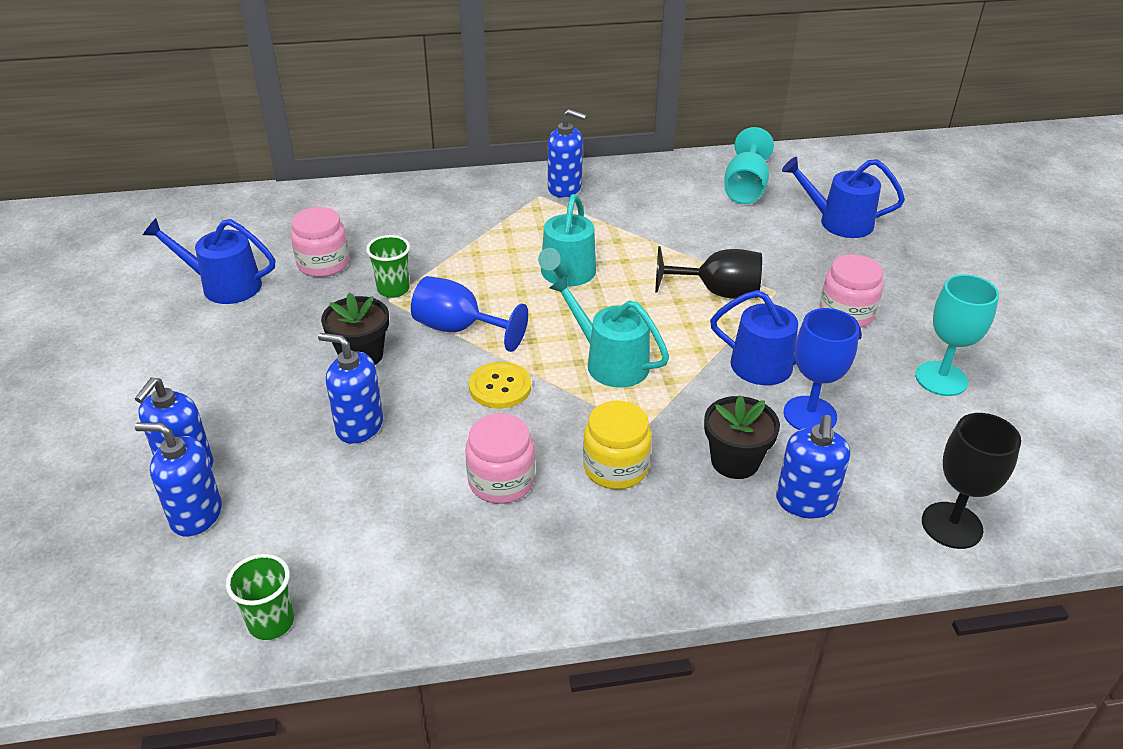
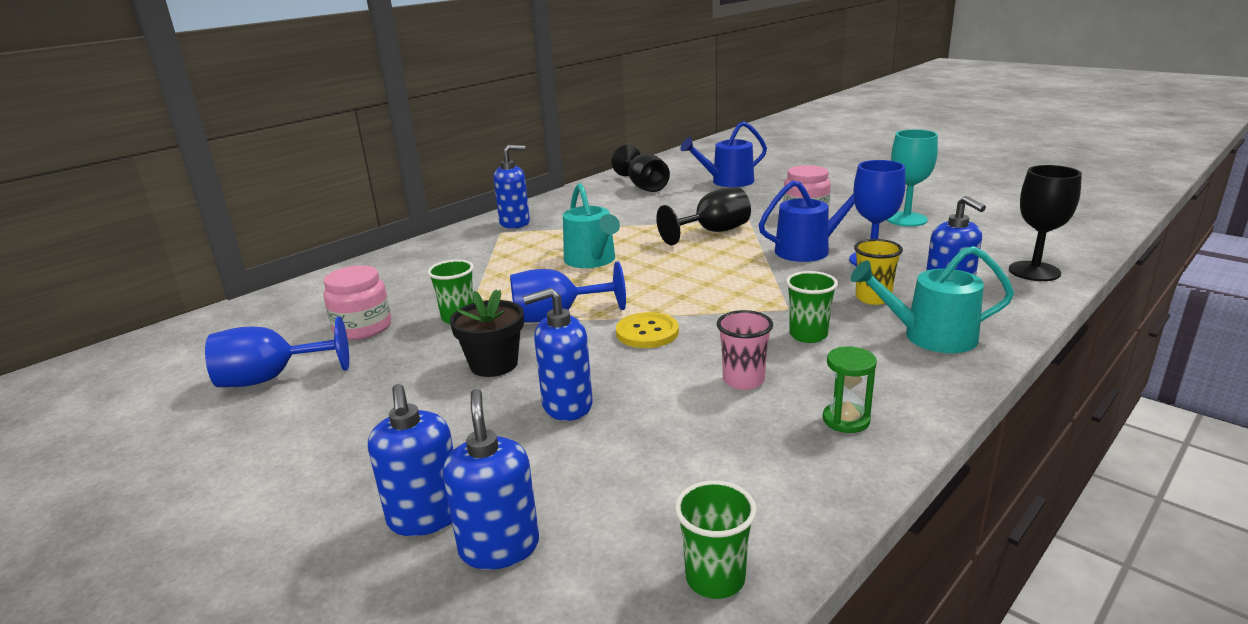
camera: 35 degrees left, 15 degrees down
(196, 515) = (499, 547): blue soap dispenser -> blue soap dispenser turned 105 degrees clockwise
(224, 285) = (271, 378): blue watering can -> blue goblet
(501, 481) = (743, 380): pink jar -> pink cup
(517, 567) = (846, 420): none -> green hourglass
(611, 362) = (705, 288): turquoise watering can -> turquoise watering can (931, 336)
(615, 467) = (808, 335): yellow jar -> green cup
(735, 461) = (873, 298): black flower pot -> yellow cup
(745, 188) = (644, 186): turquoise goblet -> black goblet

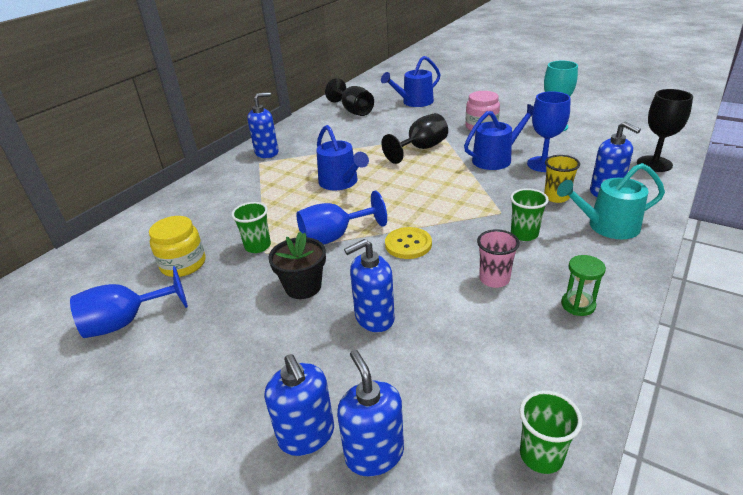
camera: 10 degrees left, 10 degrees up
(362, 328) = (183, 264): pink jar -> yellow jar
(592, 260) = (341, 182): turquoise watering can -> blue watering can

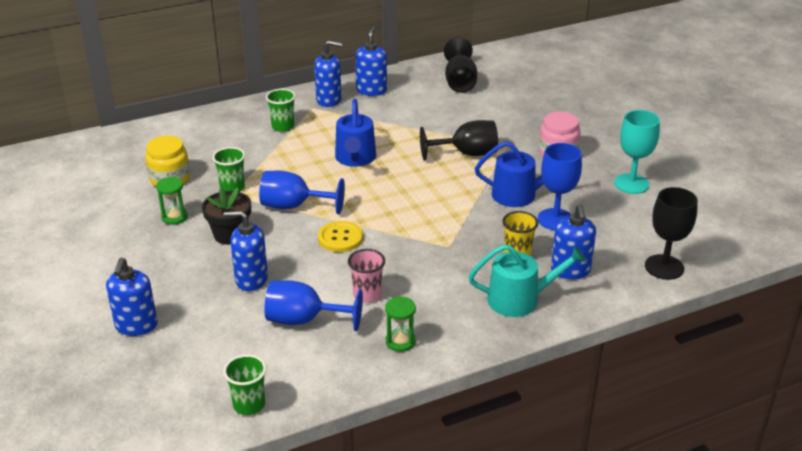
camera: 30 degrees right, 0 degrees up
(126, 322) = (100, 205): blue goblet -> blue goblet (304, 320)
(226, 296) = (174, 217): none -> green hourglass
(374, 454) = (161, 354): blue soap dispenser -> blue soap dispenser (371, 90)
(414, 102) = (533, 95): blue watering can -> none
(524, 234) = (440, 273): green cup -> green cup (283, 127)
(607, 226) = (519, 299): turquoise watering can -> turquoise watering can turned 150 degrees clockwise

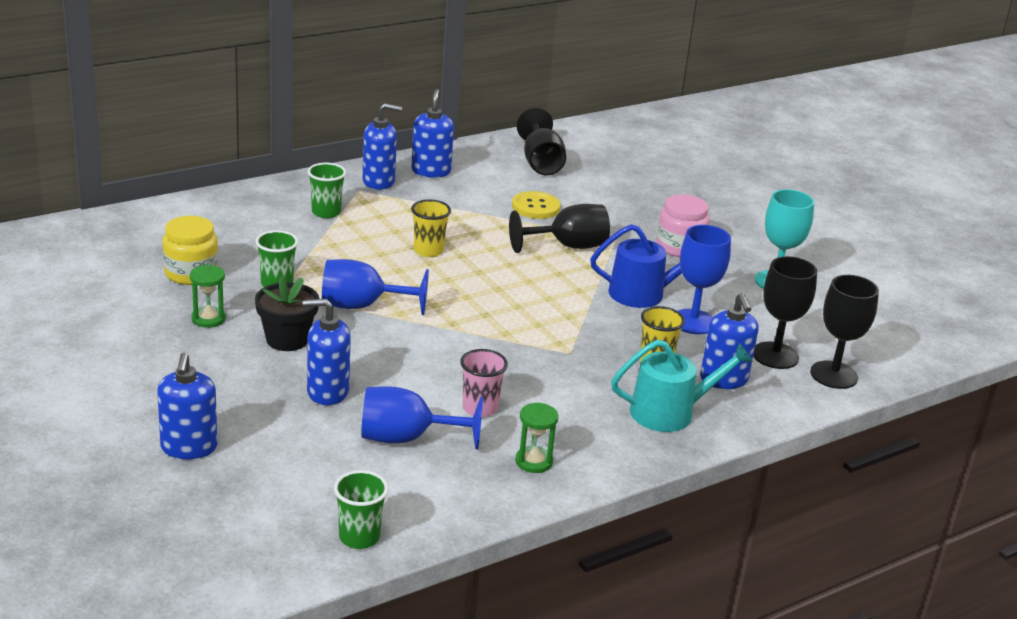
camera: 10 degrees left, 5 degrees down
(340, 238) = (431, 343): yellow button -> yellow button (535, 207)
(355, 158) = (428, 251): blue watering can -> yellow cup
(618, 249) = (775, 355): none -> black goblet

